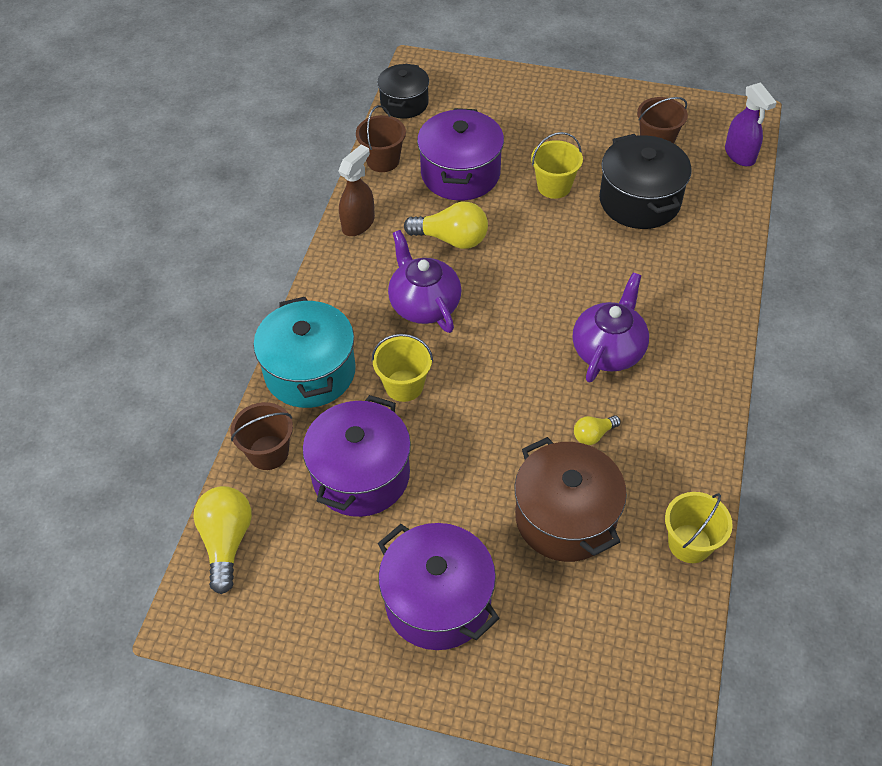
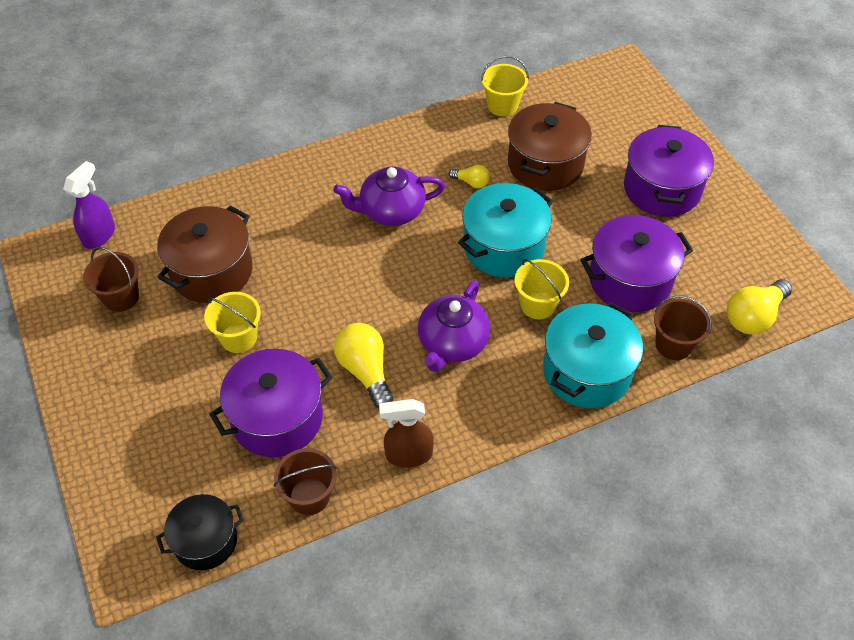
camera: 130 degrees left, 0 degrees up
(489, 405) = (503, 247): none -> turquoise pot
(639, 201) = (211, 271): black pot -> brown pot

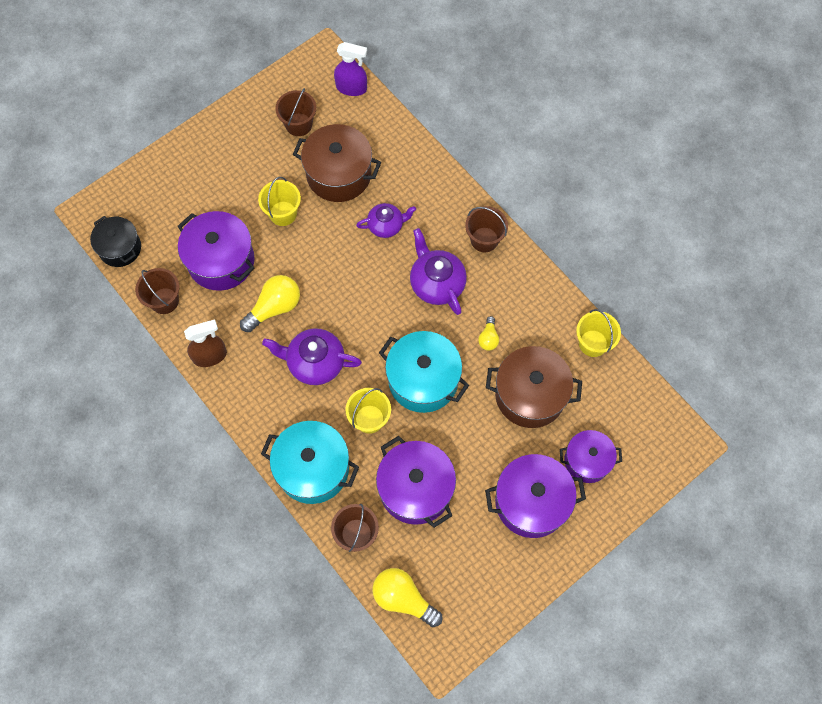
camera: 75 degrees right, 15 degrees up
(300, 240) = (386, 225): none -> purple teapot
(354, 160) = (484, 239): none -> brown bucket
(408, 455) = (210, 356): brown spray bottle -> brown spray bottle turned 90 degrees clockwise
(626, 138) = (587, 460): none -> purple pot

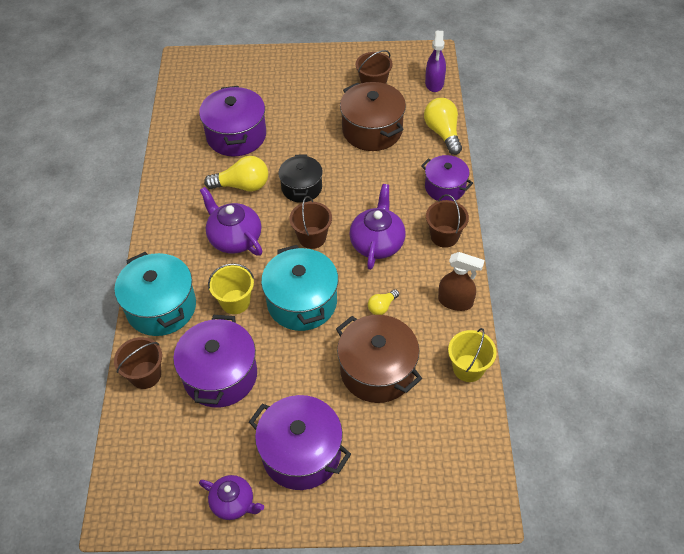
camera: 40 degrees right, 15 degrees down
(120, 248) = (180, 90): black pot -> black pot (301, 187)
(164, 301) = (175, 137): brown bucket -> brown bucket (312, 237)
(210, 356) = (169, 188): brown spray bottle -> brown spray bottle (455, 301)
(283, 213) = (308, 131): yellow bucket -> none
(351, 88) = (434, 83): purple spray bottle -> purple spray bottle turned 45 degrees clockwise
(386, 225) = (375, 182): purple teapot -> purple teapot (233, 503)
(403, 598) = (131, 449): yellow light bulb -> yellow light bulb (443, 133)
(587, 460) = (379, 456): purple pot -> purple pot (445, 187)

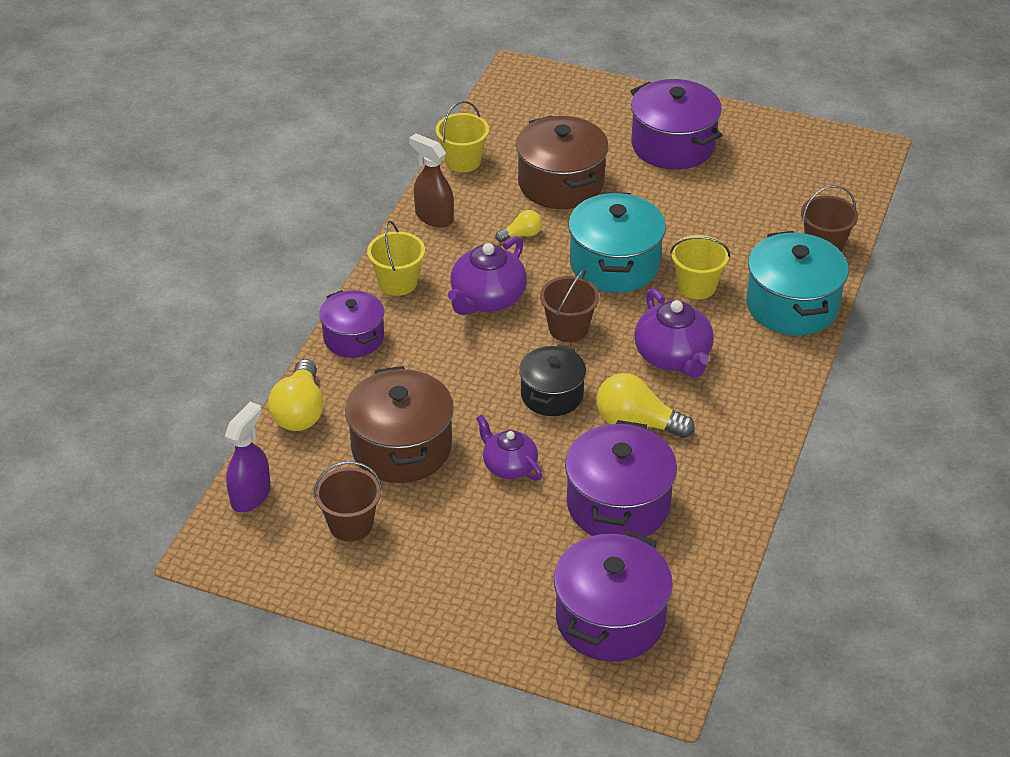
camera: 160 degrees left, 10 degrees down
(220, 375) = (737, 224): purple pot -> purple pot (610, 619)
(233, 503) = (753, 130): purple teapot -> purple teapot (509, 466)
(444, 236) = (398, 283): brown bucket -> yellow bucket

